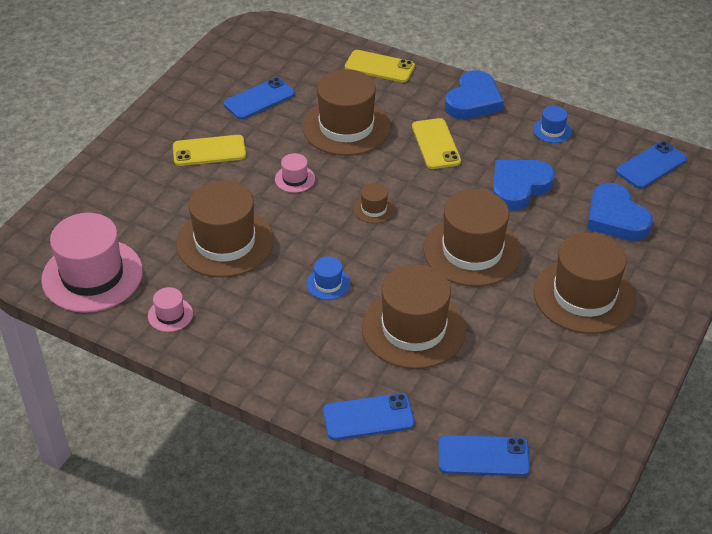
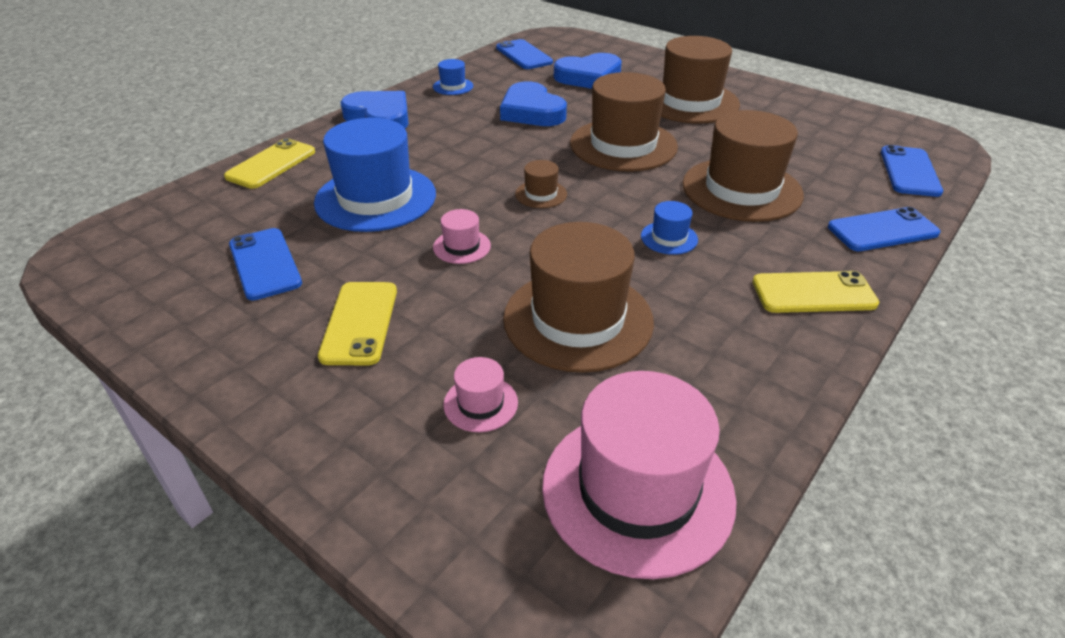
camera: 80 degrees left, 5 degrees down
(170, 315) = (733, 387): pink hat -> pink hat (480, 403)
(346, 127) = (376, 198): brown hat -> blue hat
(368, 417) = (882, 230): blue phone -> blue phone turned 75 degrees clockwise
(435, 144) = (442, 145): yellow phone -> yellow phone (813, 293)

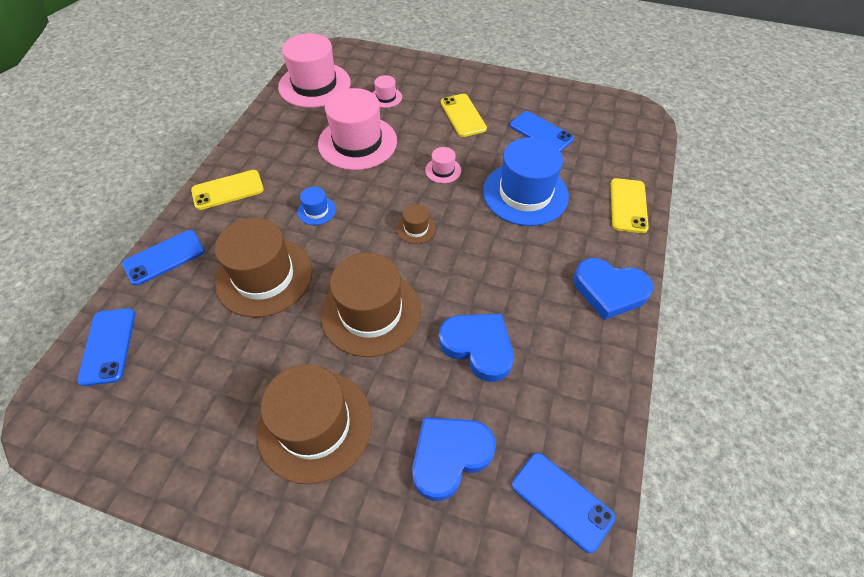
camera: 160 degrees right, 15 degrees up
(453, 86) = (588, 374): blue hat -> none
(578, 319) = (357, 142): brown hat -> pink hat

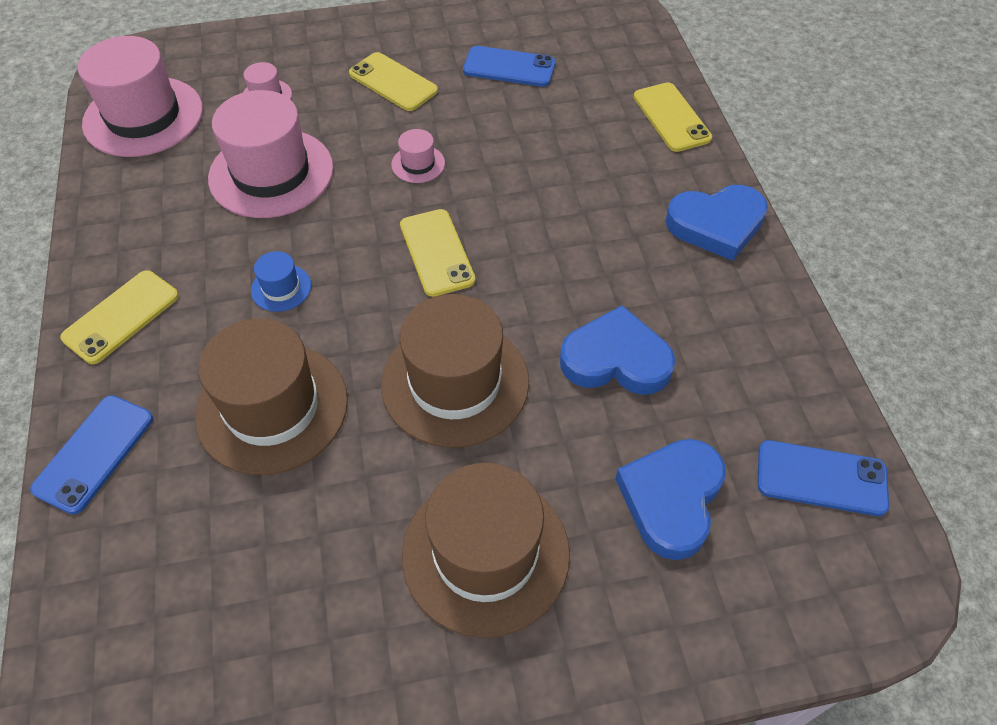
camera: 30 degrees left, 0 degrees up
(108, 346) = (103, 615): blue phone -> none
(416, 228) = (436, 252): brown hat -> yellow phone
(525, 193) = (543, 152): blue hat -> none

